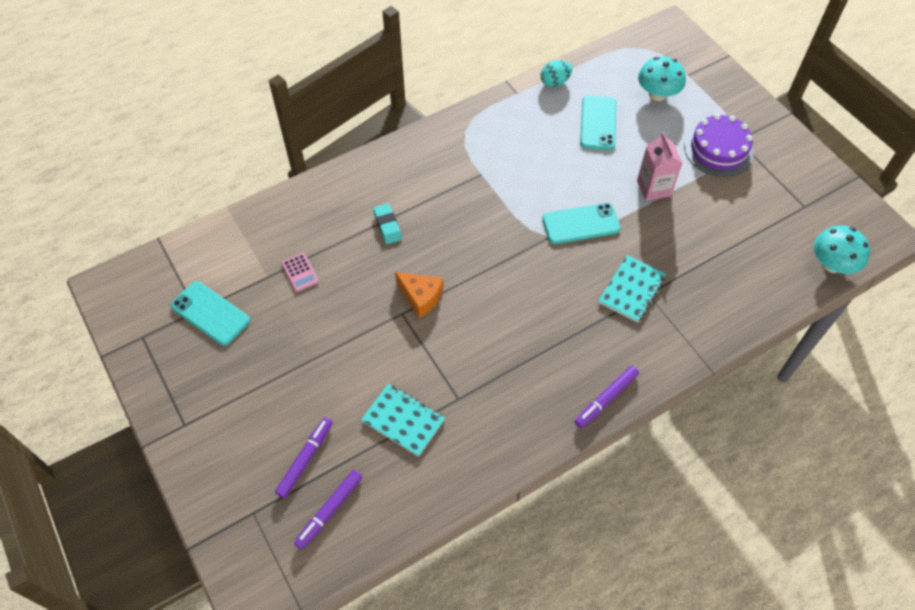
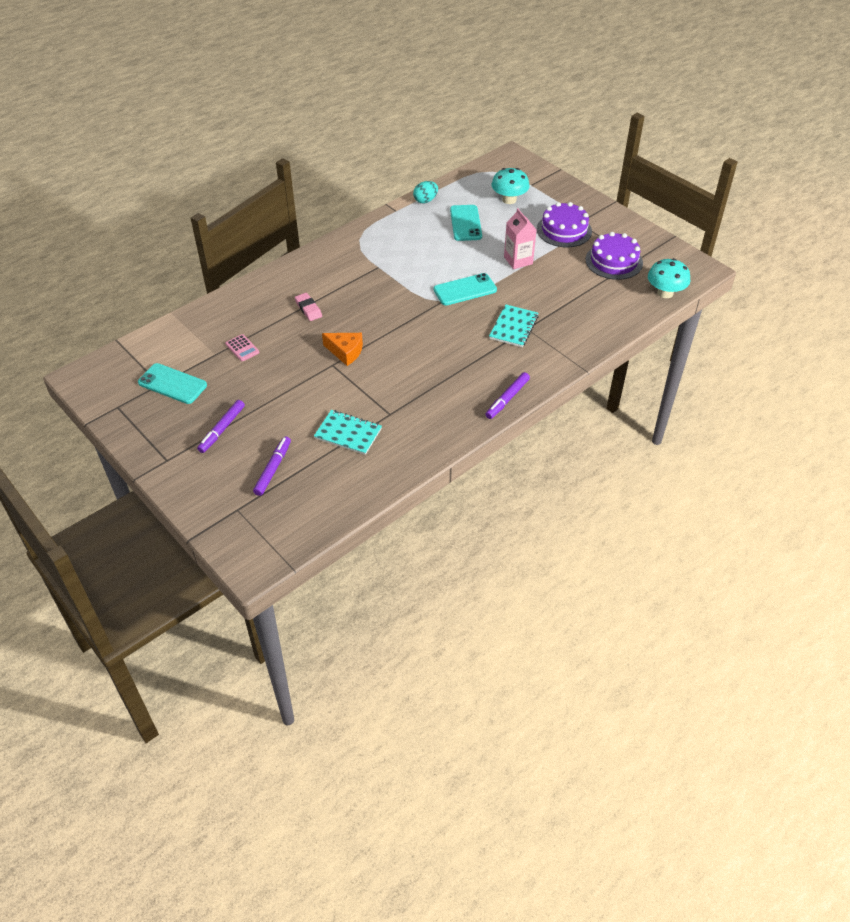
camera: 10 degrees left, 10 degrees down
(329, 511) = (300, 499): purple marker -> purple marker (222, 429)
(387, 226) = (308, 309): turquoise eraser -> pink eraser
(774, 206) = (614, 261): none -> purple cake

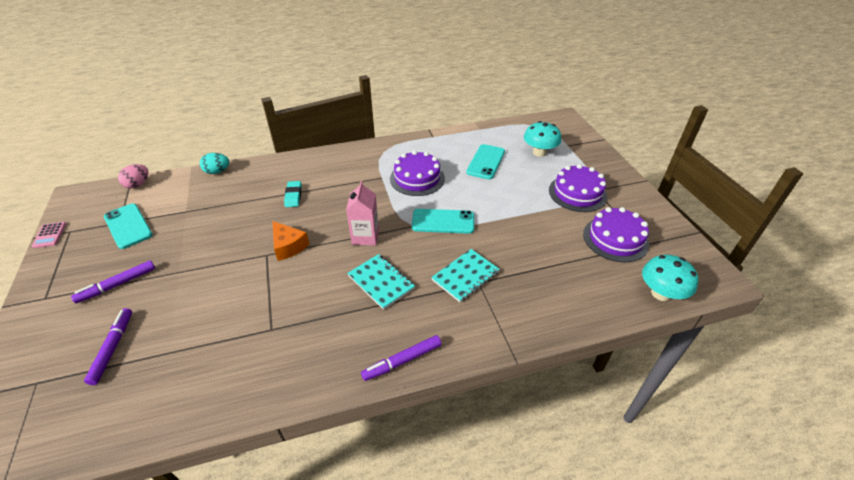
camera: 25 degrees right, 5 degrees down
(134, 346) = (138, 184): none -> pink egg
(242, 348) = (210, 213): pink calculator -> pink calculator (49, 235)
(273, 469) = (113, 348): purple marker -> purple marker turned 45 degrees counterclockwise
(308, 309) = (293, 196): pink eraser -> turquoise eraser
(348, 433) = (214, 336): turquoise notebook -> turquoise notebook (381, 282)
(413, 258) = (417, 178): none -> purple cake
(425, 200) = (464, 135): turquoise egg -> turquoise egg (217, 171)
(518, 260) = (513, 209): pink carton -> pink carton (365, 236)

